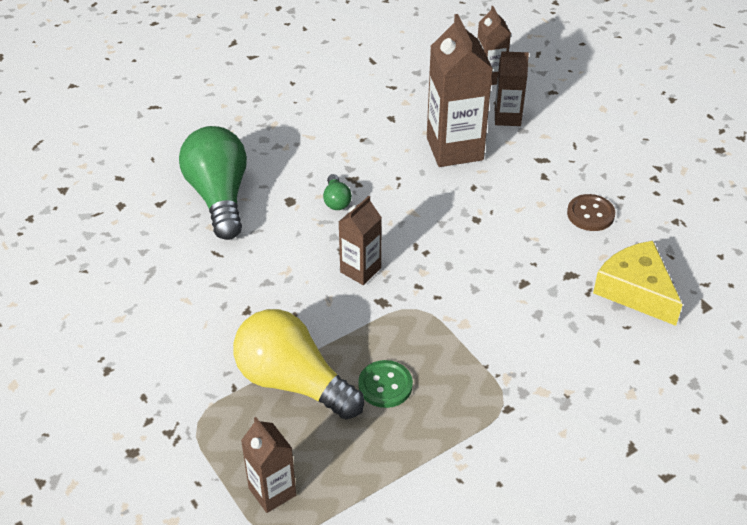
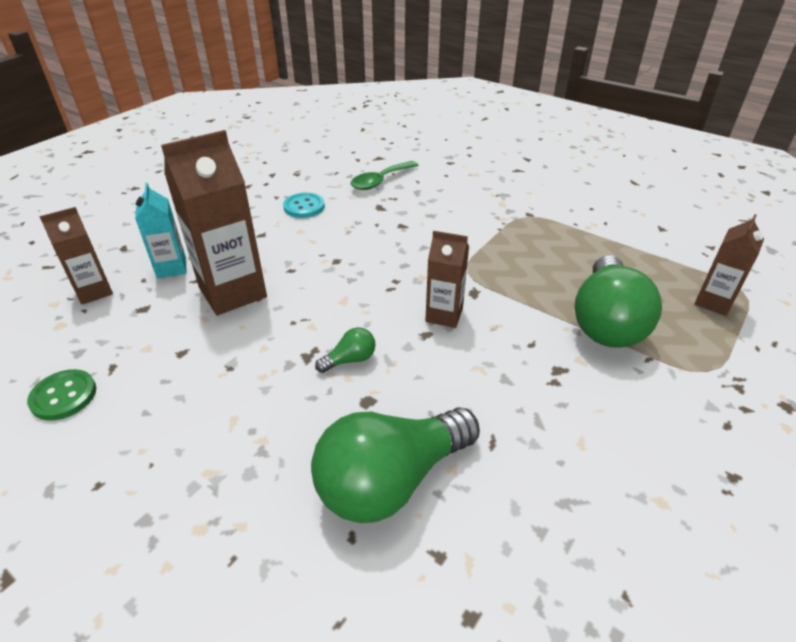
camera: 110 degrees left, 5 degrees down
(292, 382) = (606, 322): yellow light bulb -> green light bulb
(385, 385) = (561, 270): green button -> green button (63, 396)
(507, 117) = (171, 268): brown carton -> turquoise carton
(590, 214) = (304, 207): brown button -> turquoise button
(635, 290) = (380, 181): yellow cheese -> green spoon

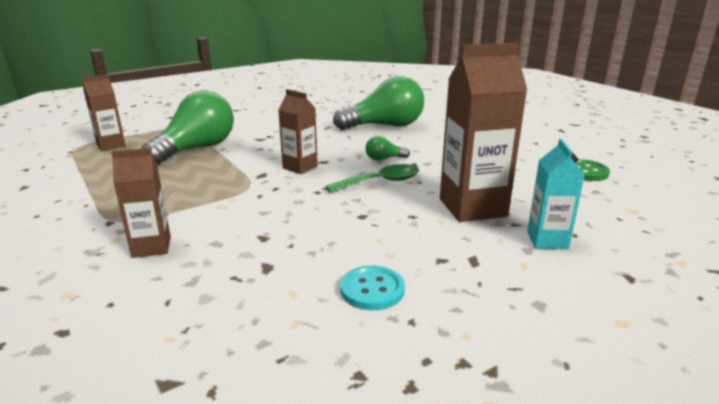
camera: 160 degrees left, 15 degrees down
(94, 291) = (623, 232): brown carton -> brown carton (151, 247)
(380, 181) = (224, 315): green spoon -> green spoon (381, 182)

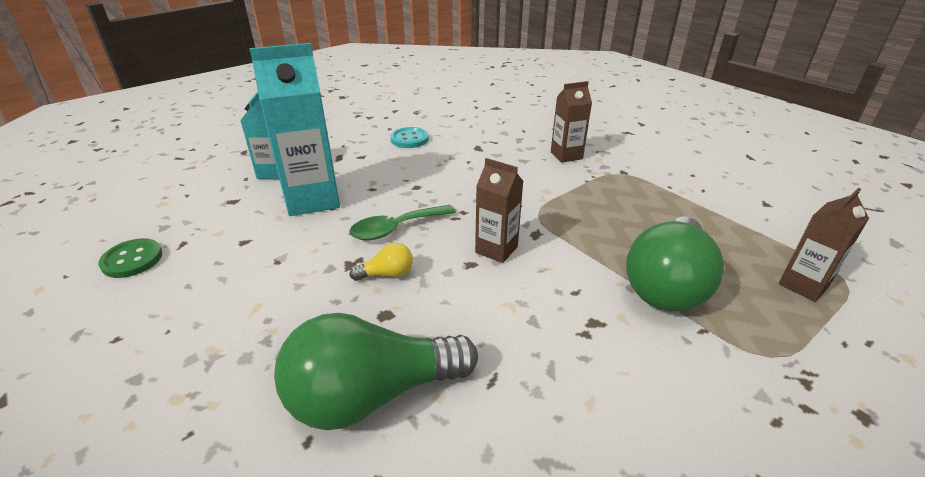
camera: 175 degrees right, 10 degrees up
(384, 159) = (387, 274): green light bulb -> yellow light bulb
(472, 207) = (312, 199): brown carton -> turquoise carton

